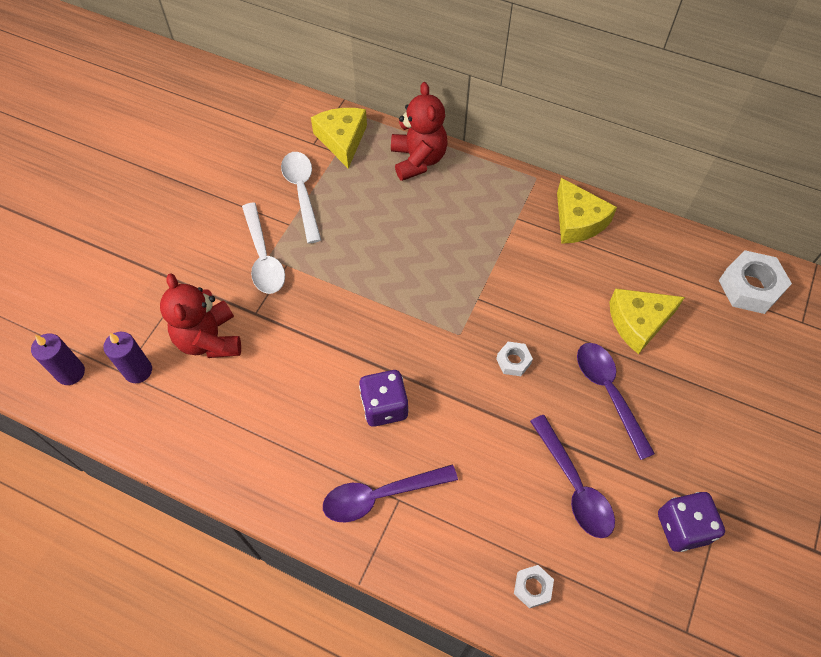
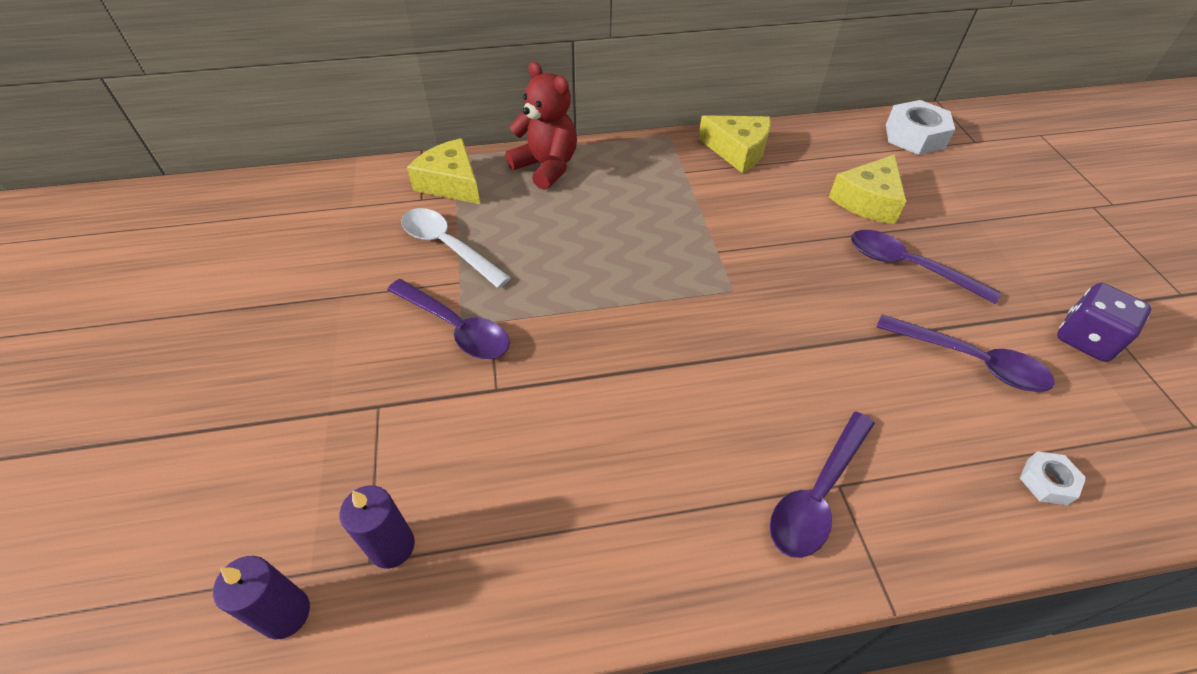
camera: 35 degrees left, 10 degrees down
(209, 339) = (462, 450): red teddy bear -> none
(263, 257) = (456, 327): white spoon -> purple spoon
(384, 406) = (729, 399): purple dice -> none
(513, 361) = (804, 286): white nut -> none

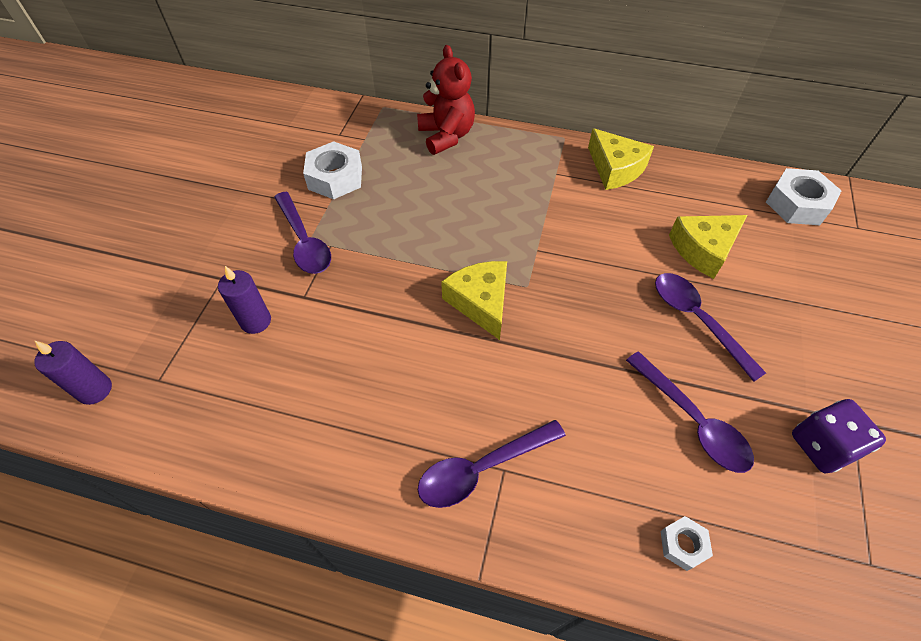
camera: 25 degrees right, 5 degrees up
(392, 546) = (176, 376): purple candle -> purple candle (256, 321)
(448, 246) = (335, 178): white spoon -> white nut
(451, 183) = (367, 128): yellow cheese -> yellow cheese (480, 302)

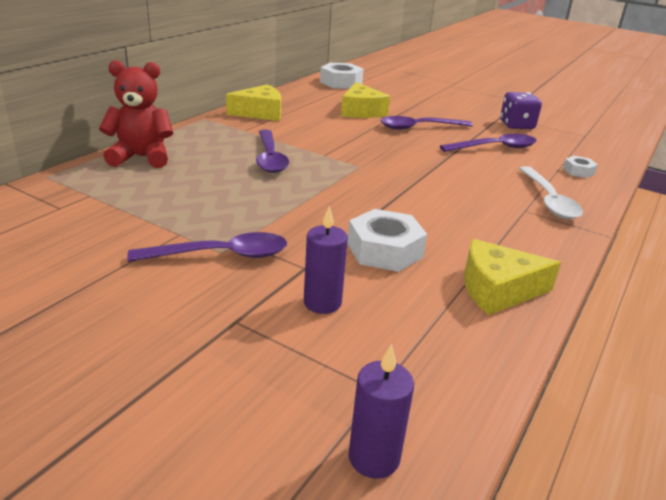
camera: 75 degrees left, 25 degrees down
(335, 178) = (135, 221): white nut -> white nut (385, 250)
(480, 302) = (365, 186): yellow cheese -> yellow cheese (498, 289)
(482, 468) = (523, 217): purple spoon -> purple spoon (270, 158)
(548, 499) = (549, 200): none -> white spoon

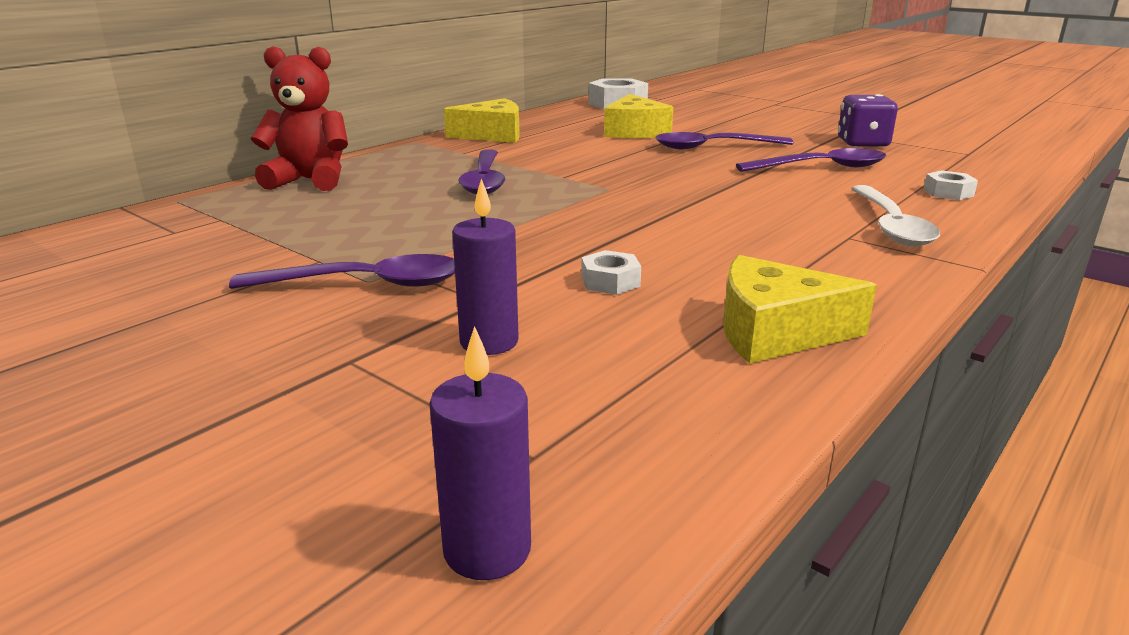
camera: 10 degrees right, 5 degrees down
(385, 250) = (610, 281): white nut -> white nut, size x0.53

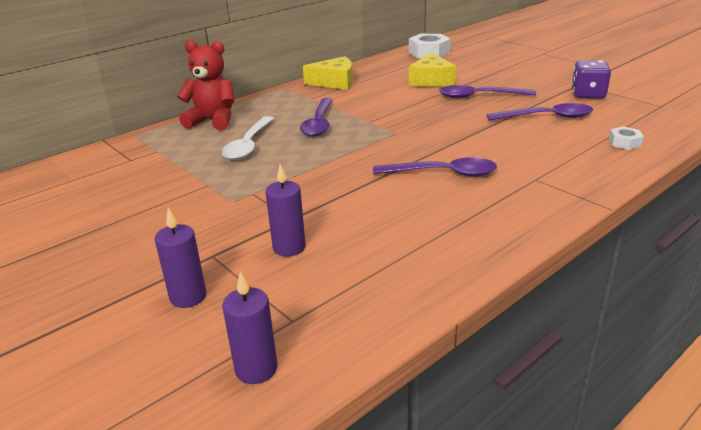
camera: 10 degrees right, 5 degrees up
(316, 429) = (188, 297): none -> purple candle
(365, 284) = (230, 203): purple spoon -> purple spoon (443, 173)
(610, 281) = (371, 208): white nut -> none
(775, 332) = (454, 249): yellow cheese -> none
(891, 226) = (568, 171): white spoon -> white spoon (248, 145)

